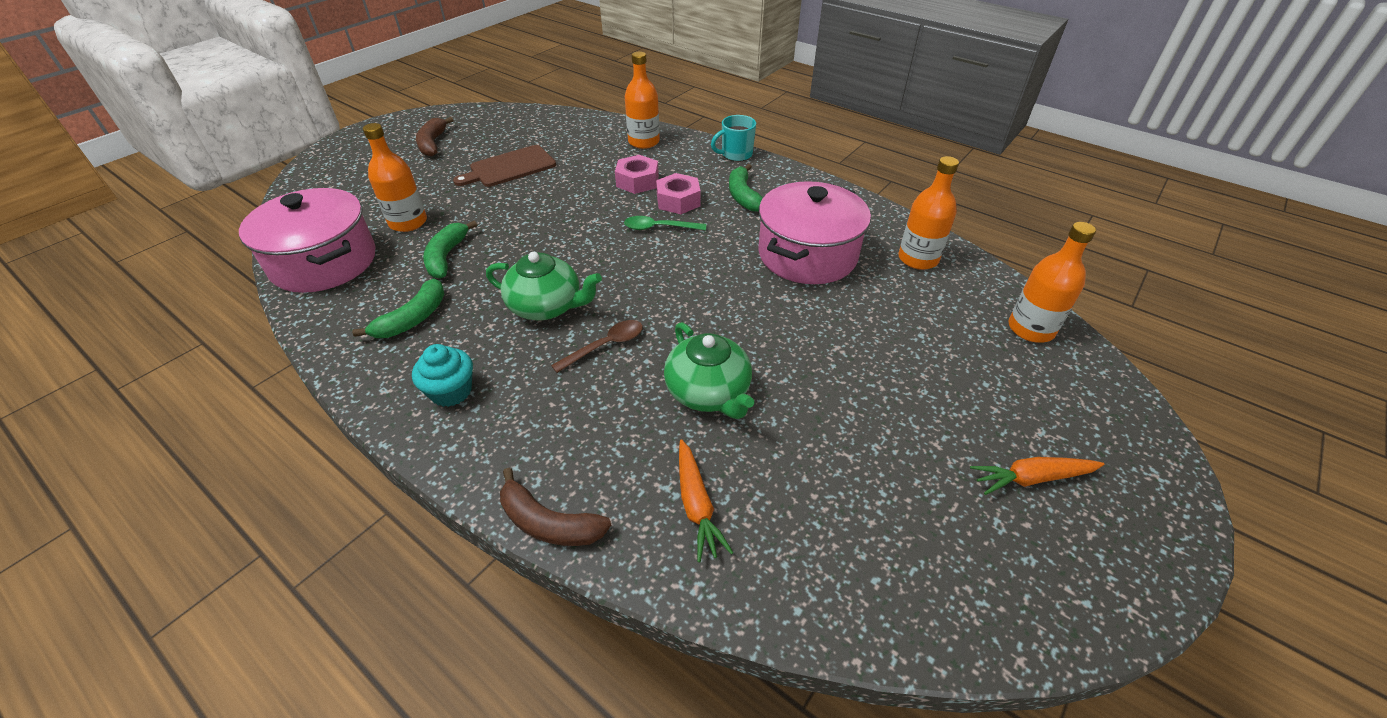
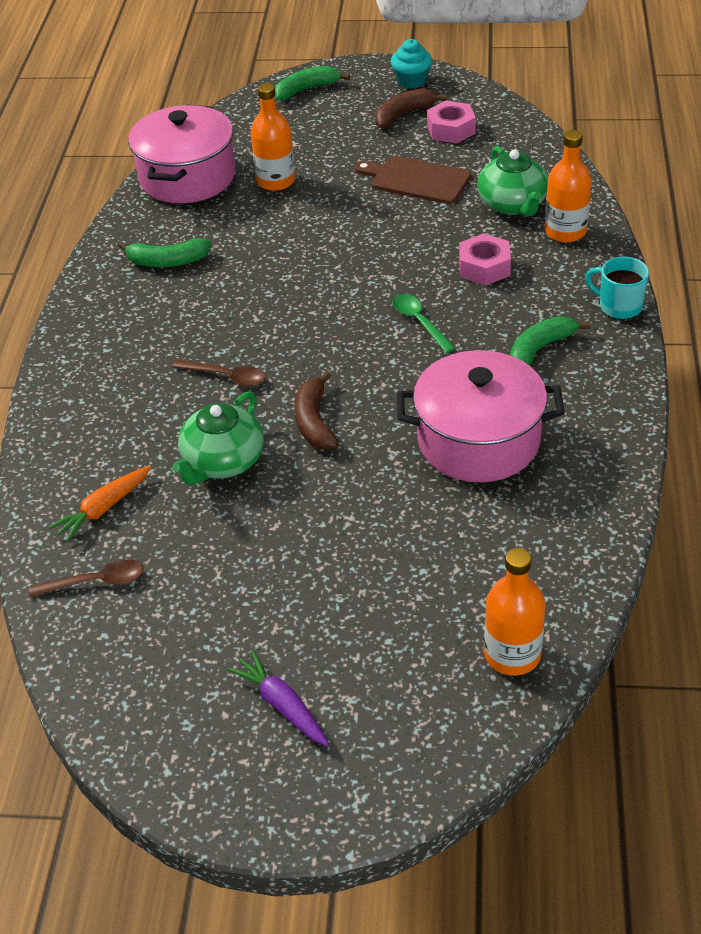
camera: 60 degrees right, 0 degrees up
(446, 257) = (253, 229): green banana -> green banana (306, 90)
(451, 391) = (112, 328): turquoise cupcake -> turquoise cupcake (411, 81)
(547, 306) = (244, 318): green teapot -> green teapot (513, 204)
(549, 523) = (36, 443): brown banana -> brown banana (314, 421)
(678, 201) = (479, 311): pink nut -> pink nut (451, 129)
(796, 554) = (96, 582): none -> brown spoon
(918, 259) = (557, 526): orange bottle -> none
(1031, 478) = (282, 705): orange carrot -> purple carrot

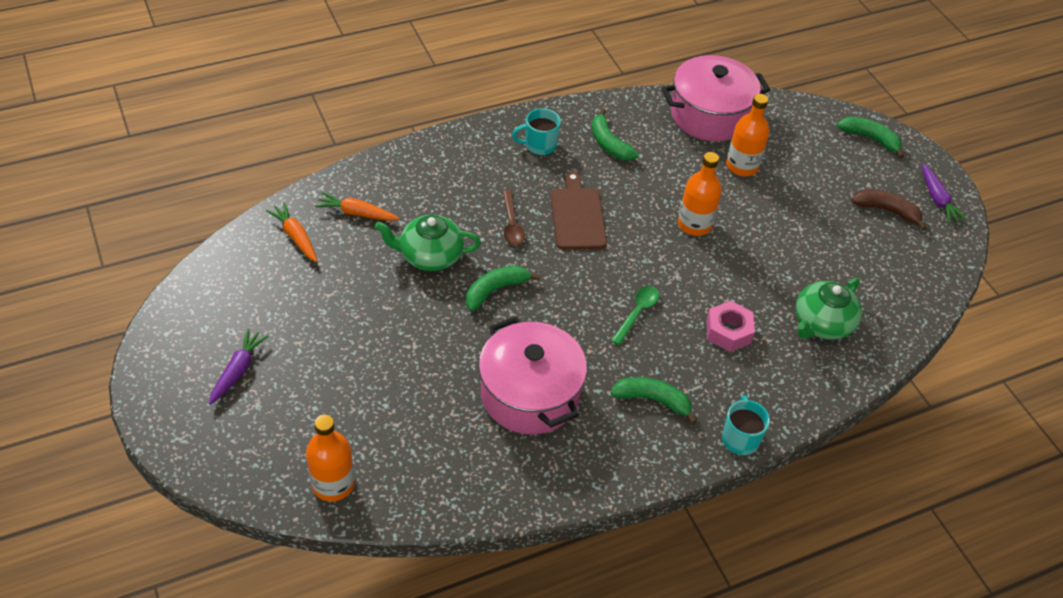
camera: 55 degrees right, 5 degrees up
(96, 582) = (295, 237): brown spoon -> orange carrot
(124, 315) = (539, 145): none -> turquoise mug
(314, 421) = (495, 290): brown banana -> green banana
(411, 81) = (937, 199): turquoise cupcake -> purple carrot
(416, 180) = (807, 250): brown cutting board -> brown cutting board (577, 216)
(451, 129) = (891, 248): pink nut -> none
(565, 232) = (811, 371): orange bottle -> orange bottle (694, 224)

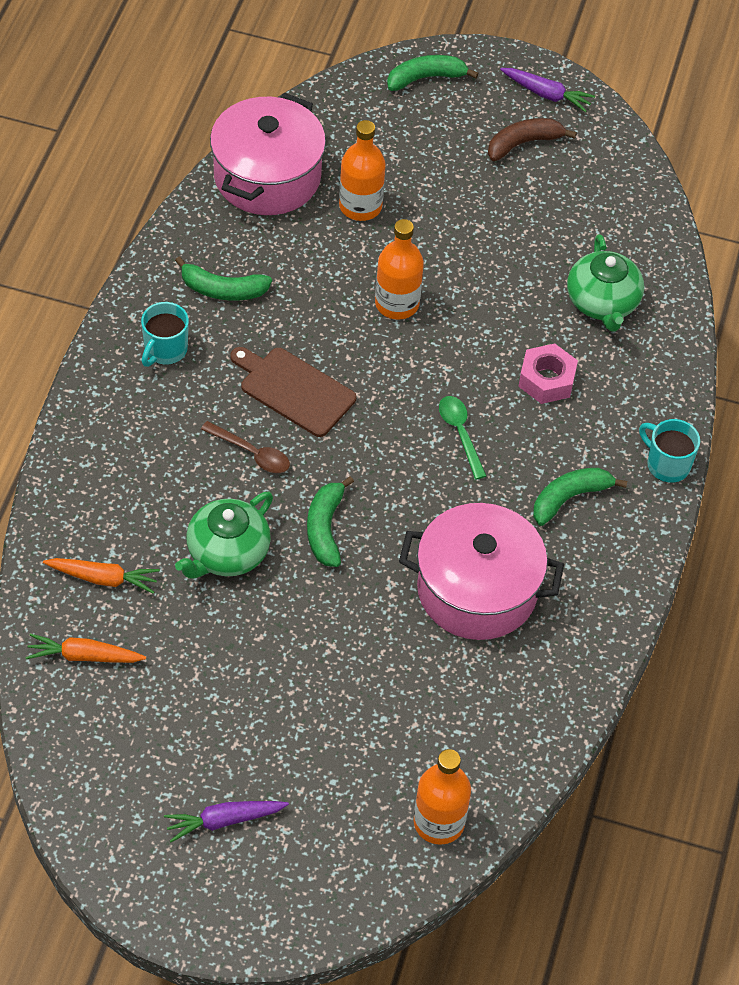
camera: 50 degrees left, 5 degrees up
(238, 370) = (224, 821): purple carrot -> purple carrot turned 75 degrees counterclockwise
(356, 213) = (103, 578): orange carrot -> orange carrot turned 135 degrees counterclockwise

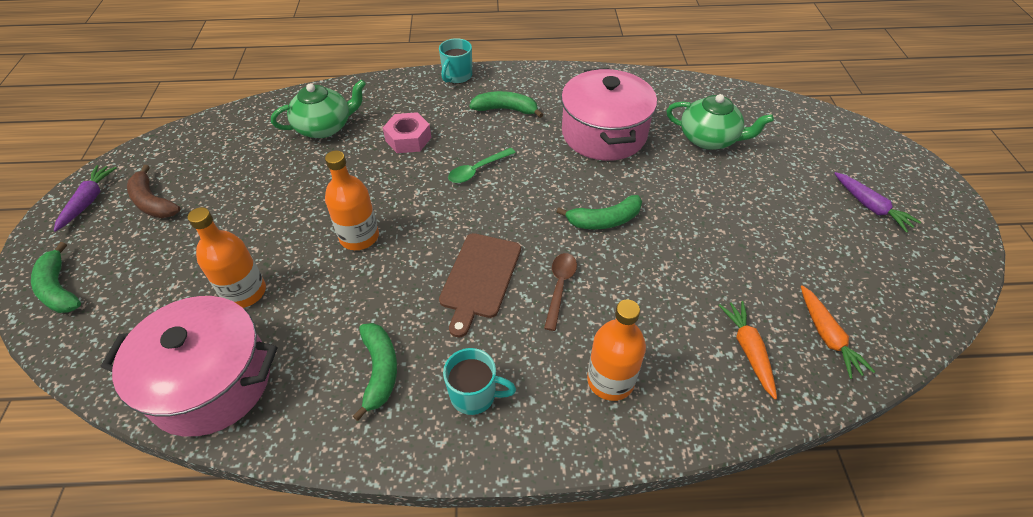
camera: 105 degrees left, 5 degrees down
(226, 553) = (665, 273): green teapot -> green teapot (709, 139)
(439, 822) = (776, 113): orange bottle -> orange bottle (610, 380)
(569, 498) = (506, 109): green banana -> green banana turned 150 degrees clockwise

